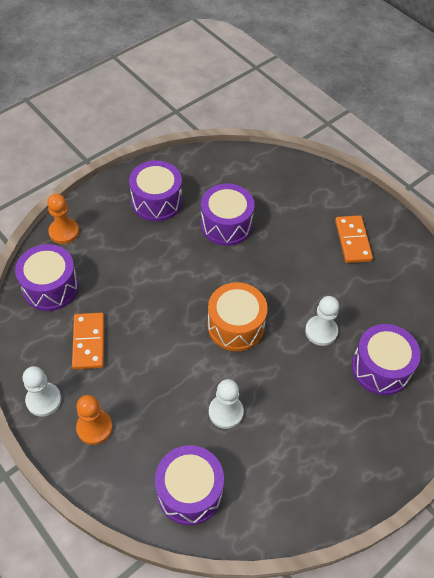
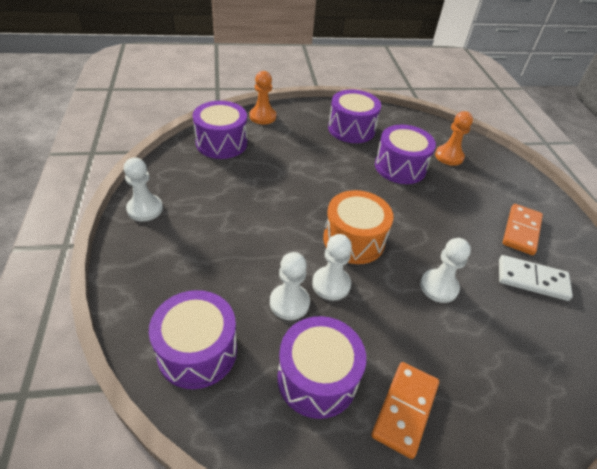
camera: 30 degrees right, 10 degrees down
(89, 342) = (217, 189): orange domino -> orange domino (405, 409)
(94, 427) = (164, 249): orange pawn -> orange pawn (449, 156)
(245, 377) = (331, 284): none -> white pawn
(380, 284) = (532, 279): none -> white domino
(380, 368) = (488, 355): purple drum -> purple drum (317, 378)

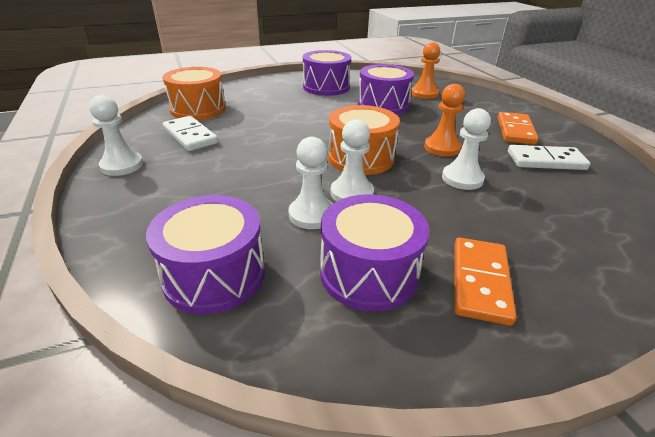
camera: 10 degrees left, 10 degrees down
(208, 180) = (190, 136): none -> white domino
(221, 143) = (198, 109): purple drum -> orange drum
(262, 116) = (236, 88): orange pawn -> orange pawn (442, 148)

